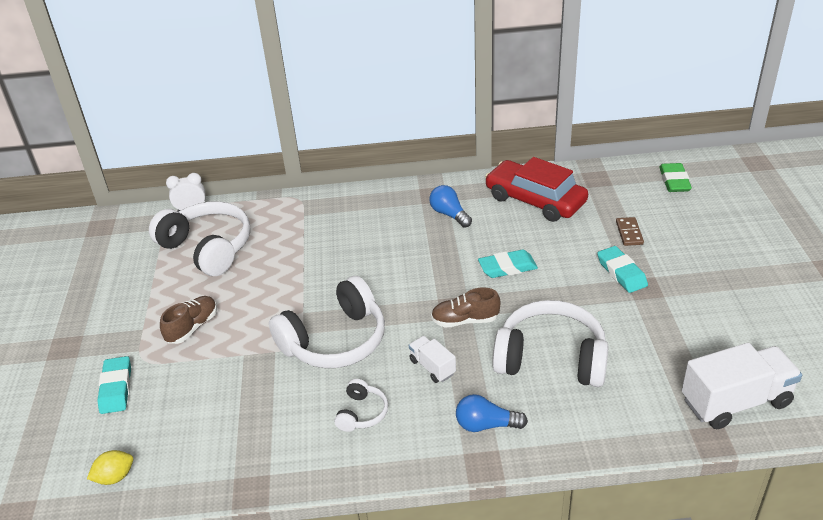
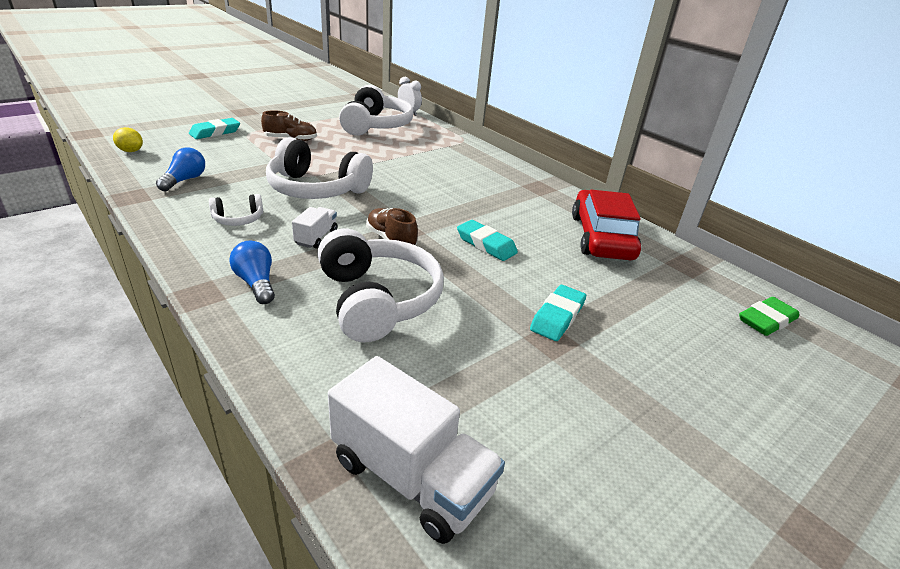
camera: 50 degrees right, 5 degrees down
(449, 214) = (523, 200): blue light bulb -> blue light bulb (185, 180)
(629, 233) = (629, 307): brown domino -> none

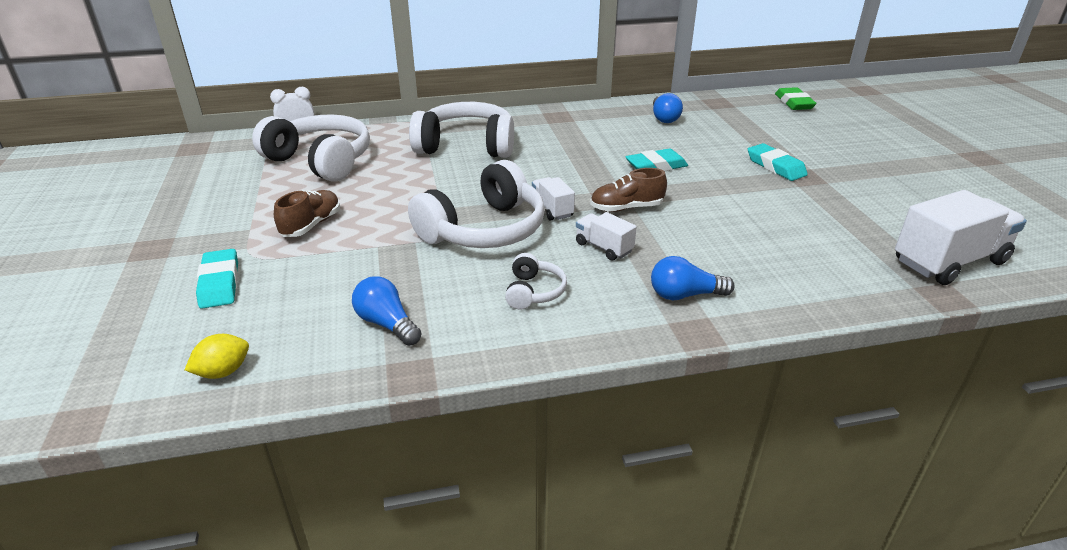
camera: 60 degrees left, 0 degrees up
(365, 208) = (552, 209): none -> white truck
(377, 300) = (733, 235): white headphones -> white headphones (466, 146)
(601, 237) = (664, 118): red car -> blue light bulb

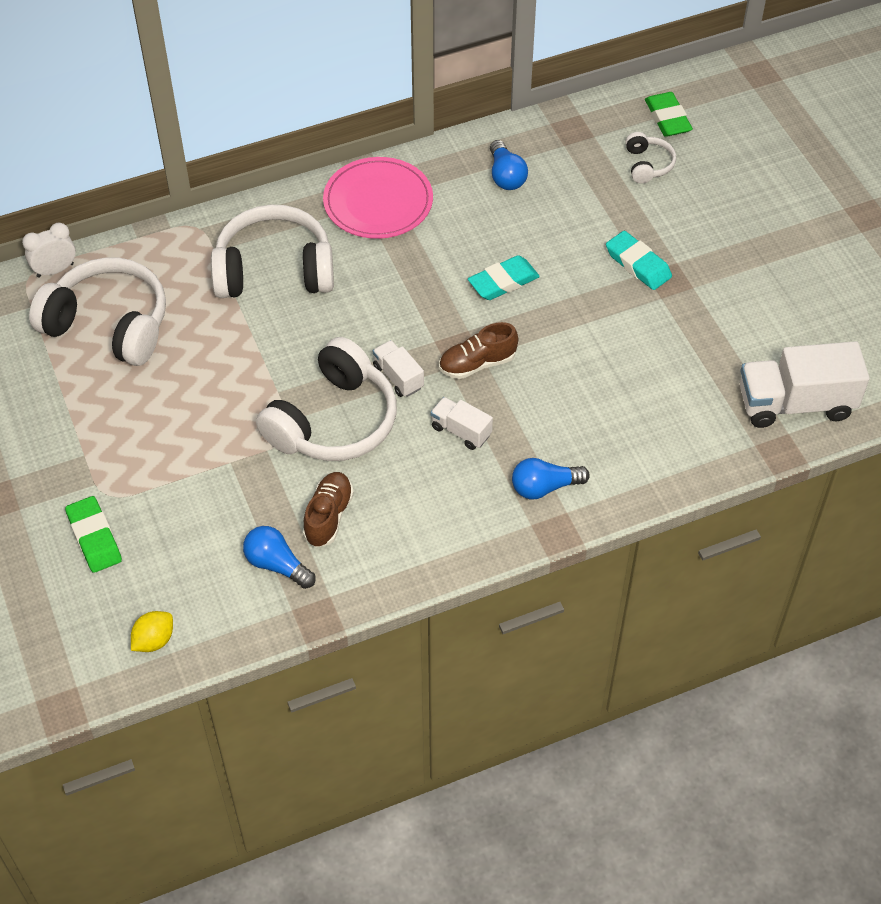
camera: 10 degrees left, 20 degrees up
(220, 283) = (94, 538): turquoise eraser -> green eraser
(311, 225) = (147, 440): brown shoe -> brown shoe (328, 516)
(534, 292) = (403, 504): white headphones -> white headphones (647, 165)
(560, 122) = (378, 202): none -> pink plate
(949, 261) = (795, 403): white truck -> white truck turned 150 degrees counterclockwise

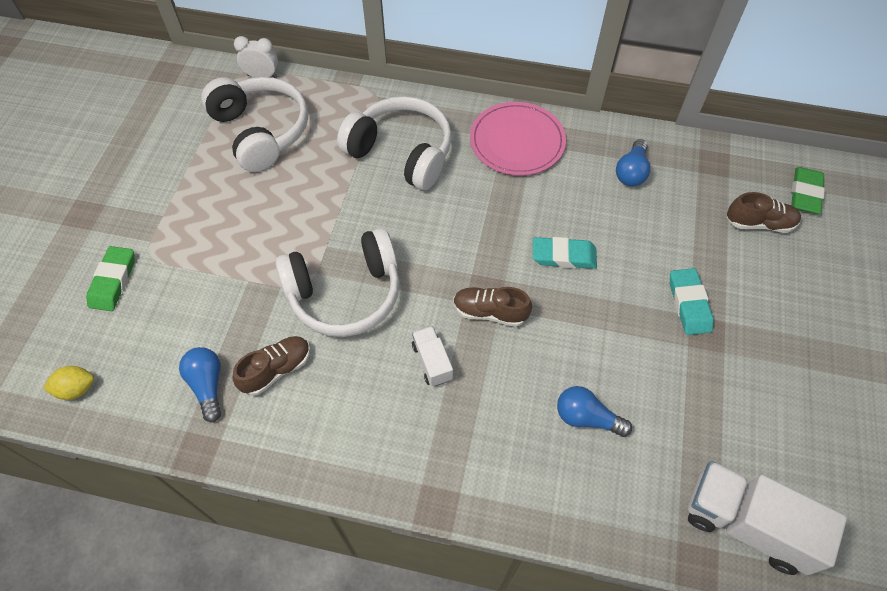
camera: 35 degrees right, 5 degrees up
(398, 377) = (421, 287): white truck -> none
(544, 487) = (459, 456): blue light bulb -> blue light bulb (586, 418)
(647, 165) = (759, 223): white headphones -> brown shoe

